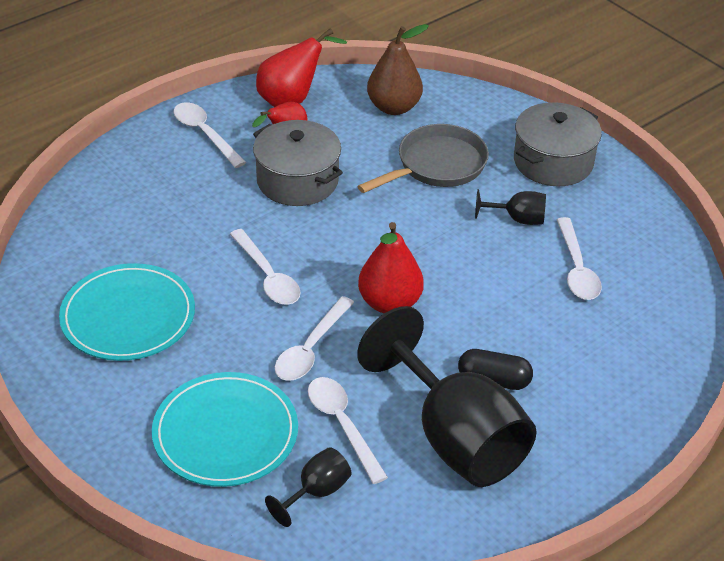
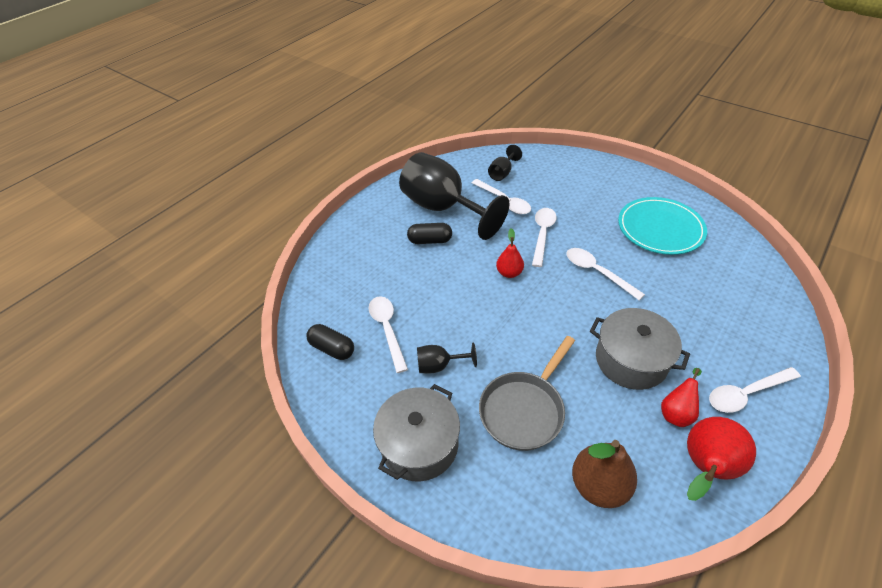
camera: 170 degrees right, 5 degrees up
(205, 134) = (746, 393): white spoon -> white spoon turned 120 degrees clockwise
(225, 433) = (560, 186): turquoise plate -> none
(390, 303) = (509, 273): red pear -> red pear, size x0.62
(649, 262) = (332, 348): none -> black capsule

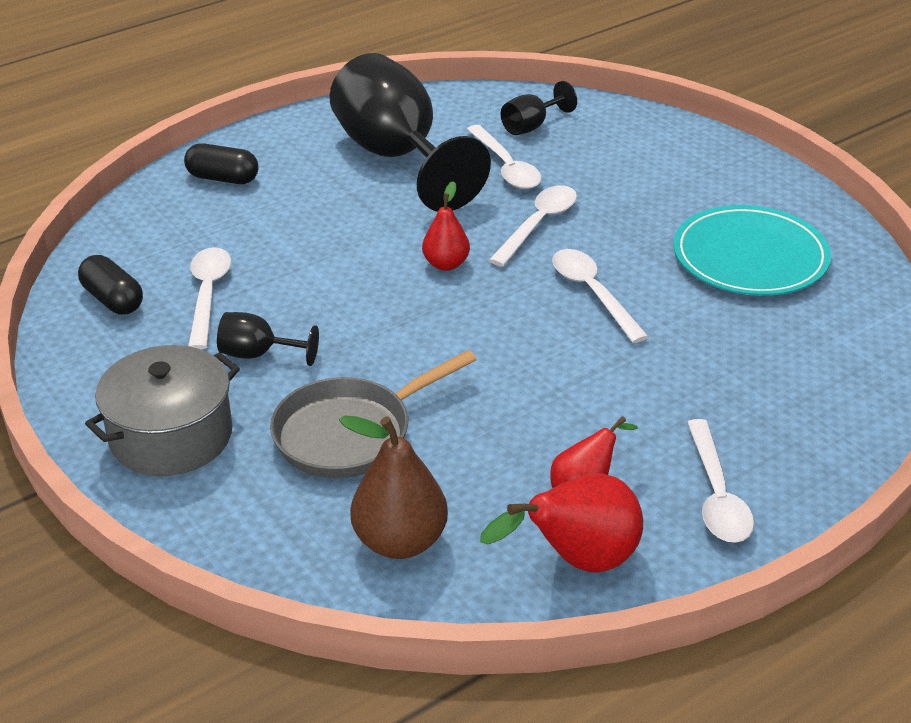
camera: 15 degrees right, 10 degrees down
(430, 240) = (346, 196): black capsule -> black capsule (223, 178)
(631, 360) = (561, 414): grey pot -> none
(746, 393) = (717, 495): white spoon -> white spoon turned 90 degrees counterclockwise

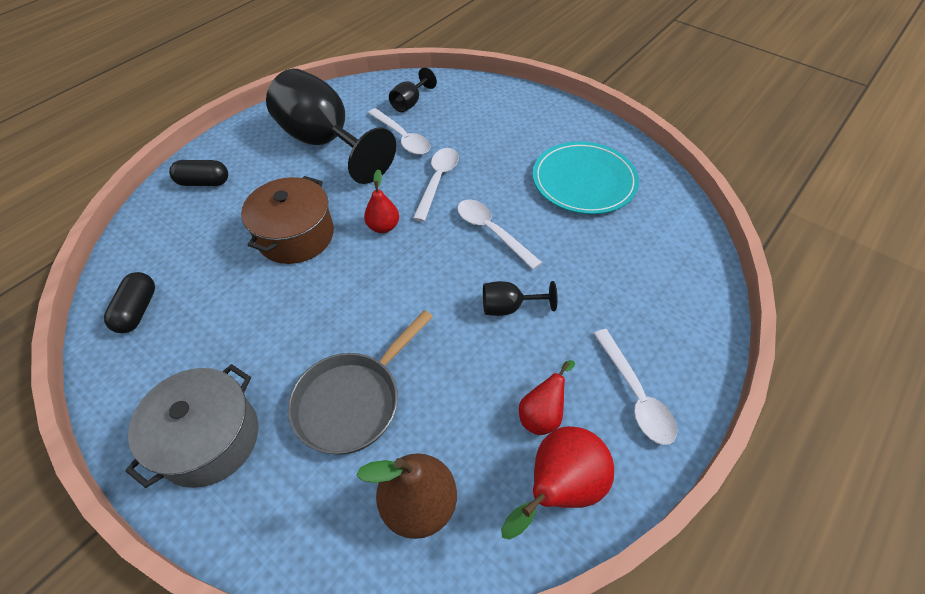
camera: 15 degrees left, 15 degrees up
(113, 300) = (137, 310): black capsule -> black capsule turned 60 degrees clockwise
(208, 295) = (213, 290): white spoon -> none
(258, 354) = (263, 339): black goblet -> black goblet (509, 307)
(327, 255) = (296, 235): none -> brown pot

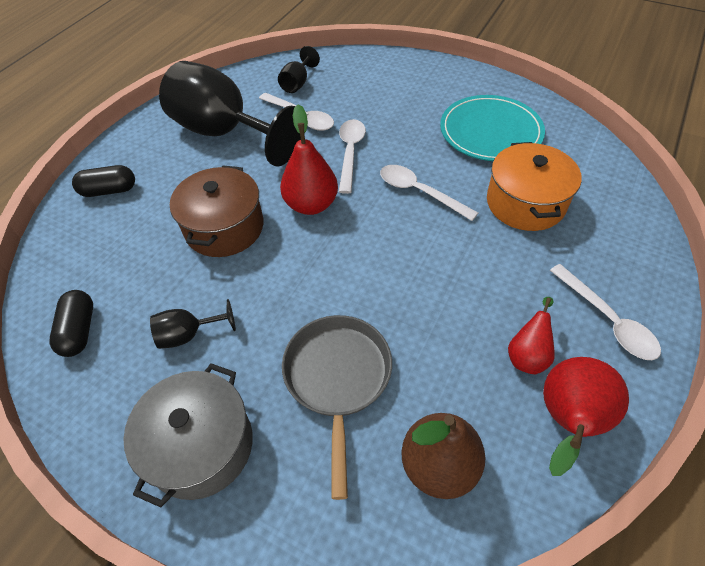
camera: 10 degrees left, 0 degrees up
(353, 401) = (338, 378): grey pan -> grey pan turned 150 degrees clockwise
(383, 226) = (311, 204): red pear -> red pear, size x1.61
(509, 307) = (460, 260): black goblet -> black goblet (189, 334)
(594, 260) = (525, 203): none -> orange pot

